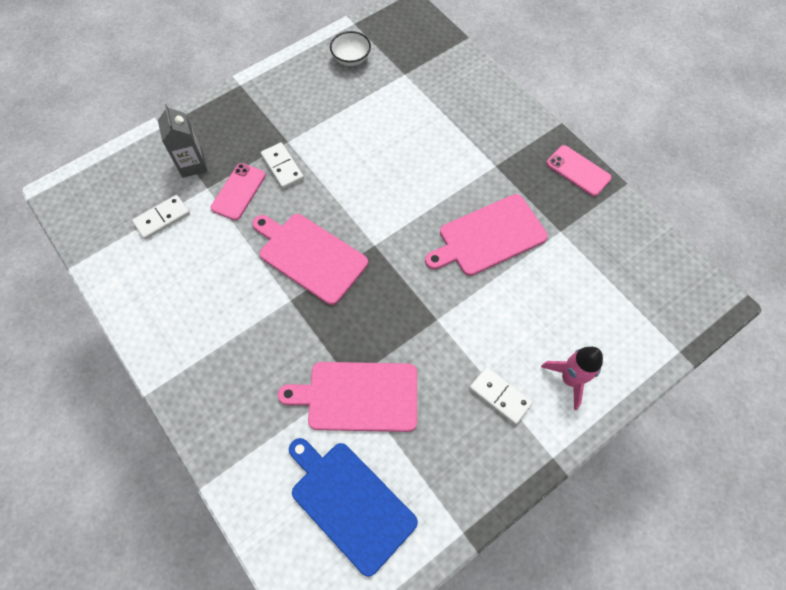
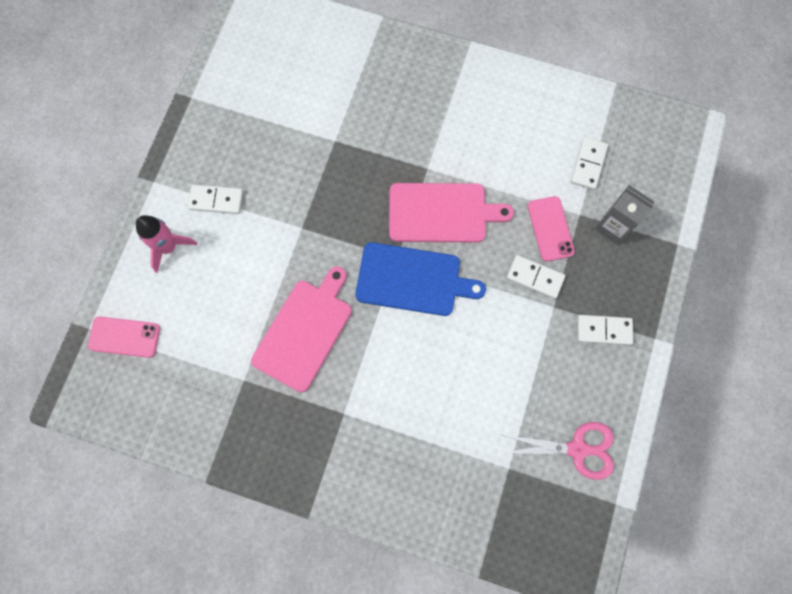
camera: 145 degrees right, 10 degrees up
(268, 108) = (604, 330): none -> white domino
(350, 503) = (278, 68): blue cutting board -> blue cutting board (412, 280)
(351, 59) = (577, 449): white bowl -> pink scissors
(358, 396) = (321, 134): pink cutting board -> none
(578, 171) = (261, 462): pink phone -> pink phone (124, 337)

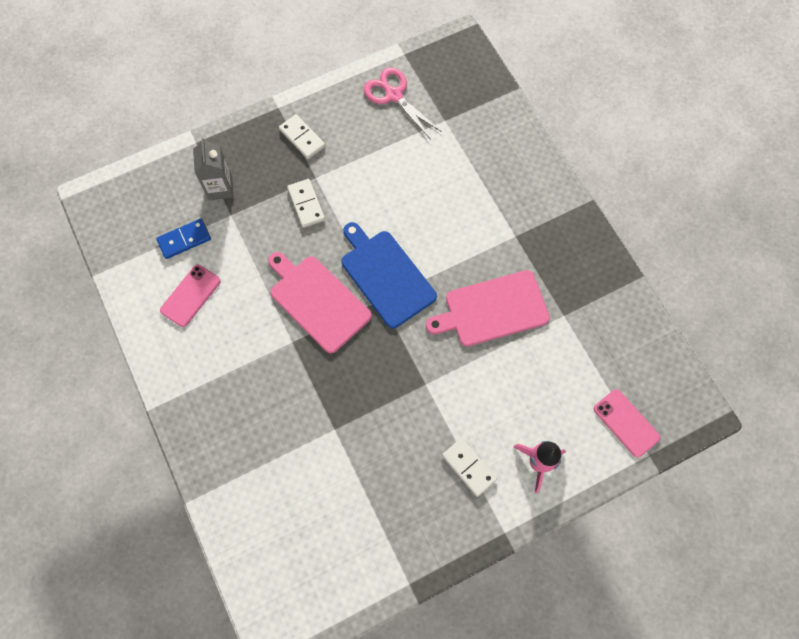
camera: 135 degrees left, 5 degrees down
(550, 229) = (260, 223): pink phone -> pink phone (190, 295)
(588, 164) = (184, 240): white domino -> blue domino

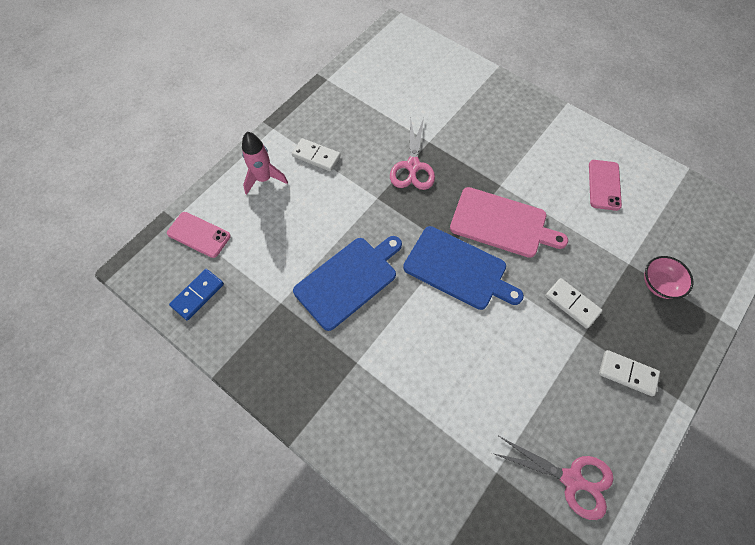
camera: 155 degrees right, 5 degrees down
(184, 240) = (647, 225): blue domino -> blue domino (197, 295)
(220, 188) = (659, 284): grey carton -> pink bowl
(369, 405) = (413, 166): none -> pink scissors
(492, 309) = (348, 280): pink cutting board -> blue cutting board

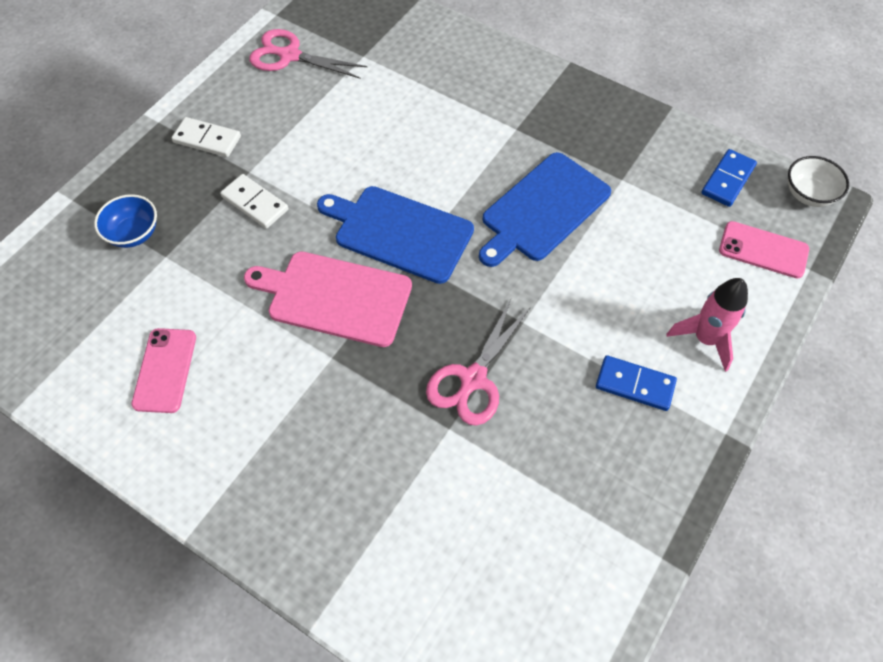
camera: 175 degrees right, 5 degrees down
(142, 277) = (808, 194): none -> white bowl
(316, 156) = (635, 385): white domino -> blue domino
(413, 166) = (473, 379): pink scissors -> pink scissors turned 150 degrees counterclockwise
(659, 284) = (134, 234): pink bowl -> blue bowl

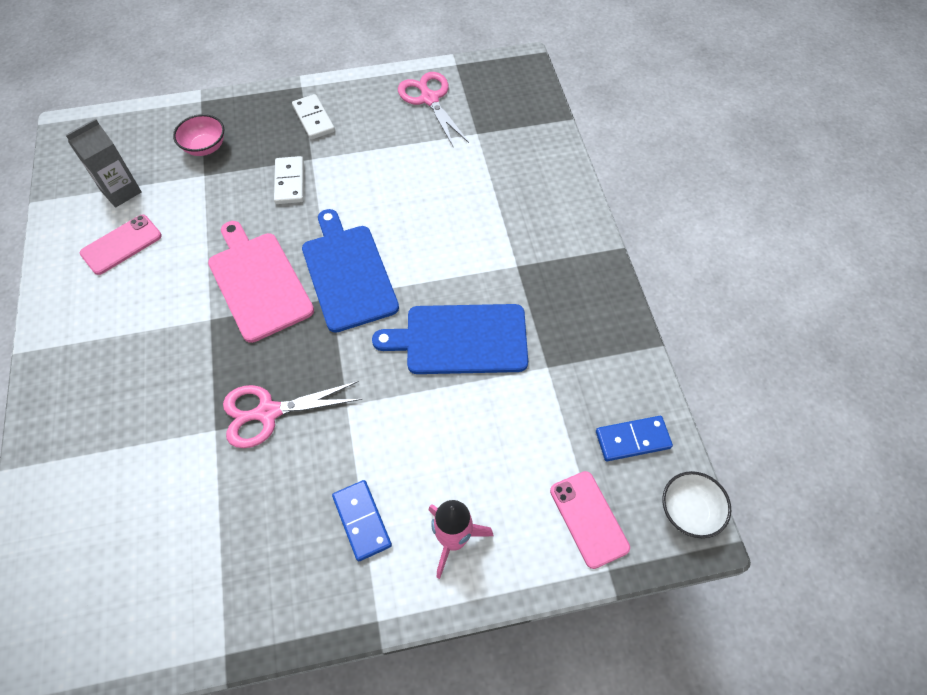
camera: 45 degrees right, 0 degrees up
(99, 330) = (121, 191): none -> grey carton
(134, 234) = (205, 147): blue bowl -> pink bowl

